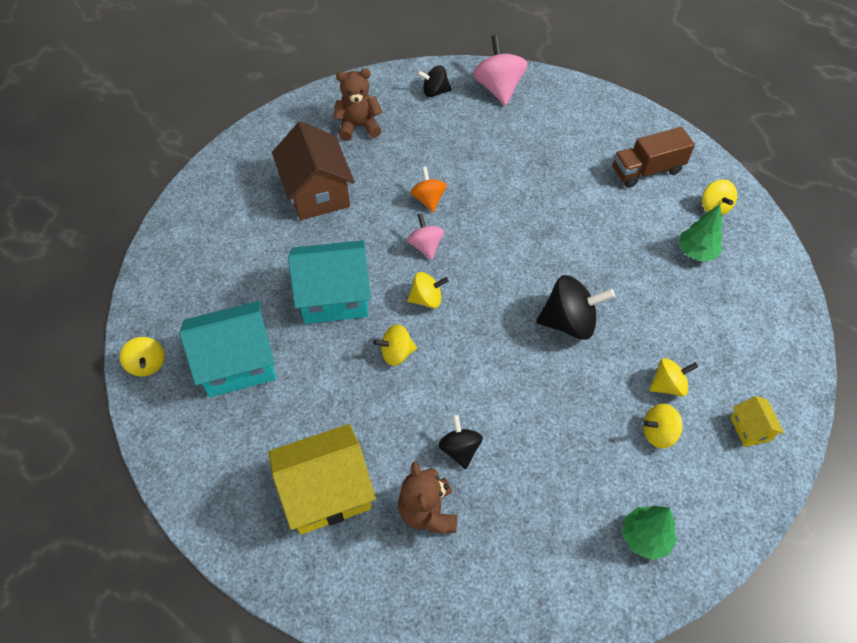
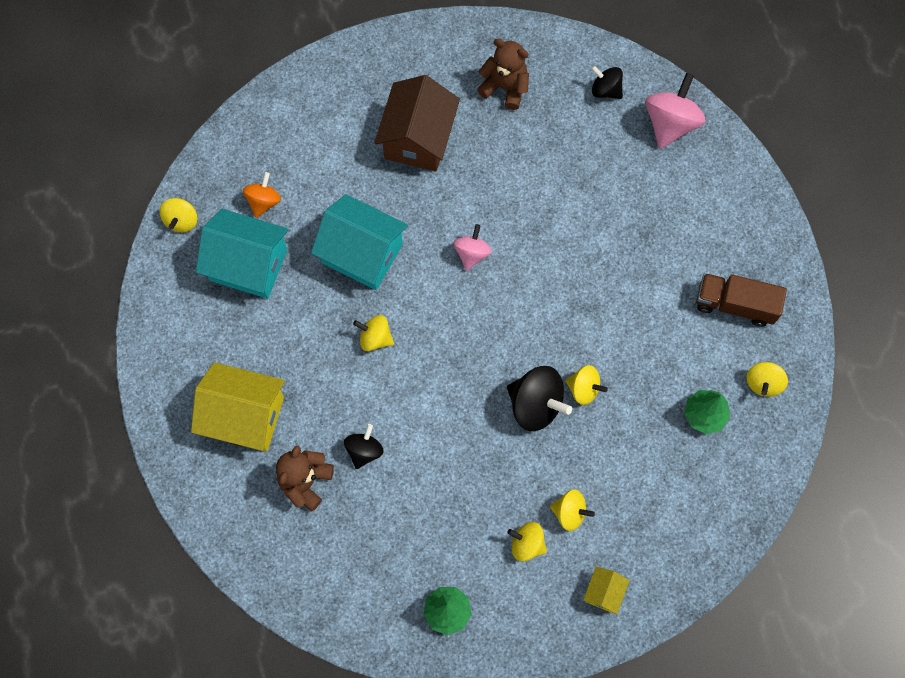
camera: 35 degrees right, 15 degrees up
(427, 299) = (435, 305): yellow spinning top -> yellow spinning top (583, 389)
(428, 199) = (509, 207): orange spinning top -> orange spinning top (264, 201)

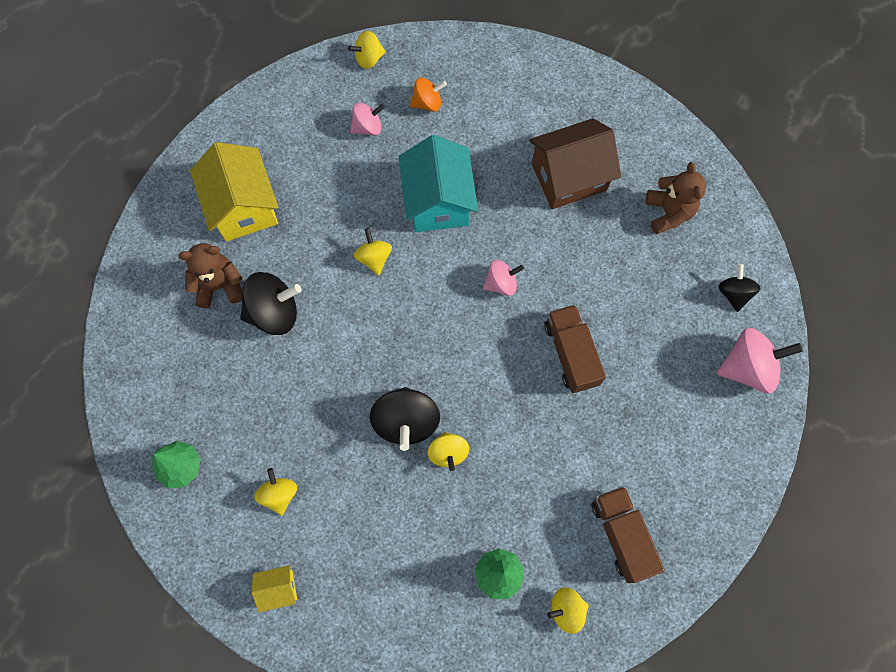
camera: 55 degrees right, 0 degrees up
(249, 264) = (368, 127): turquoise house -> pink spinning top
(364, 450) = (274, 312): black spinning top -> black spinning top, size x1.66
(569, 242) = (571, 354): none -> brown truck
(569, 512) = (330, 512): yellow spinning top -> none

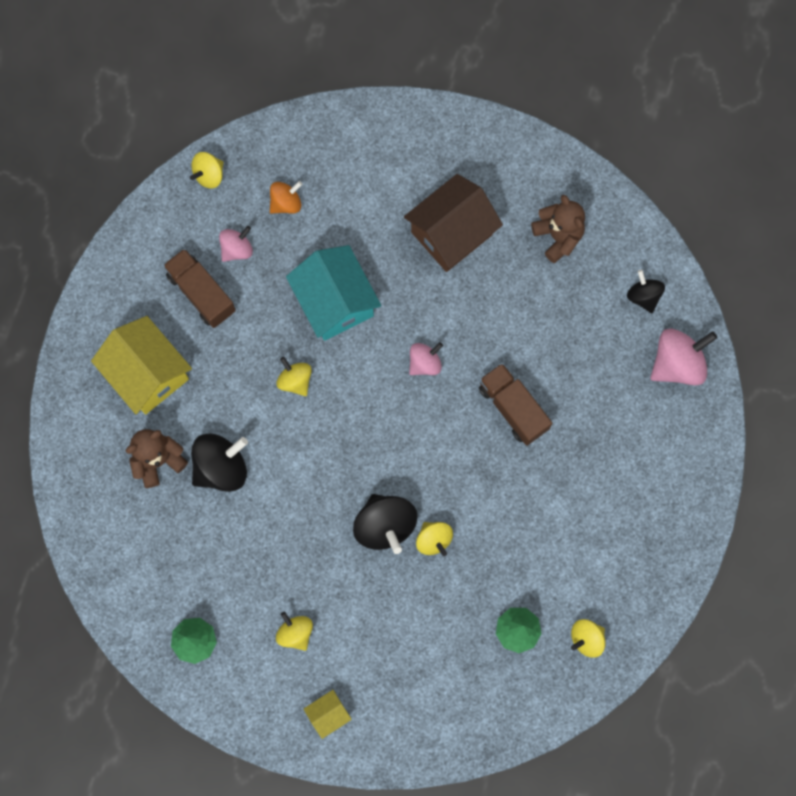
camera: 20 degrees left, 5 degrees up
(621, 535) = (613, 557): brown truck -> brown truck (201, 293)

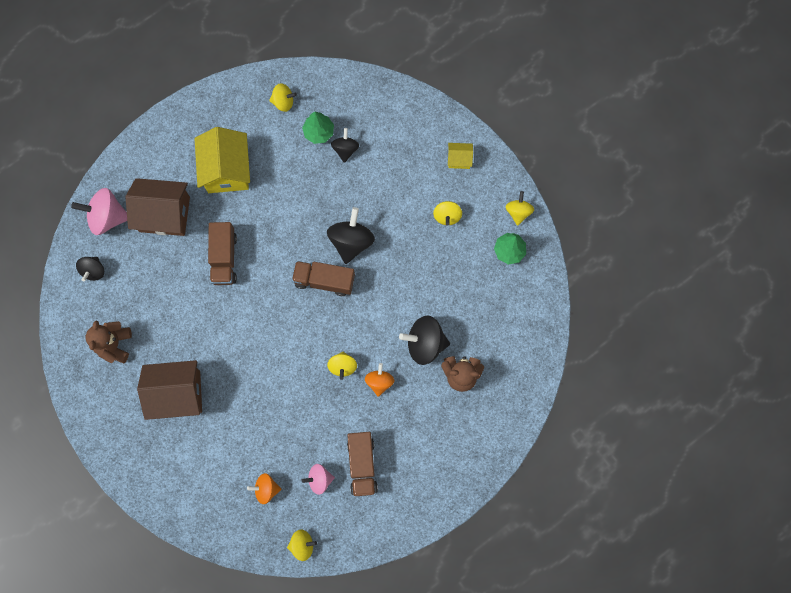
camera: 145 degrees left, 0 degrees up
(147, 374) = (431, 435): yellow house -> yellow house (227, 170)
(243, 391) = (379, 381): none -> orange spinning top
(335, 302) = (282, 399): turquoise house -> none
(383, 460) = (324, 280): none -> brown truck
(425, 363) = (256, 322): pink spinning top -> none
(433, 540) = (329, 214): yellow spinning top -> yellow spinning top (518, 212)
(470, 631) = (345, 149): none -> black spinning top
(617, 410) = (164, 214): none -> brown house

